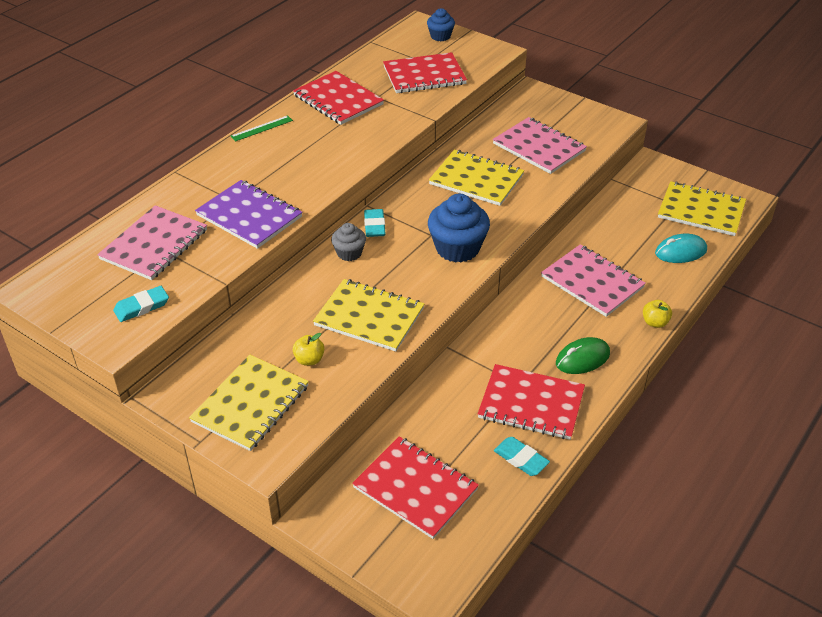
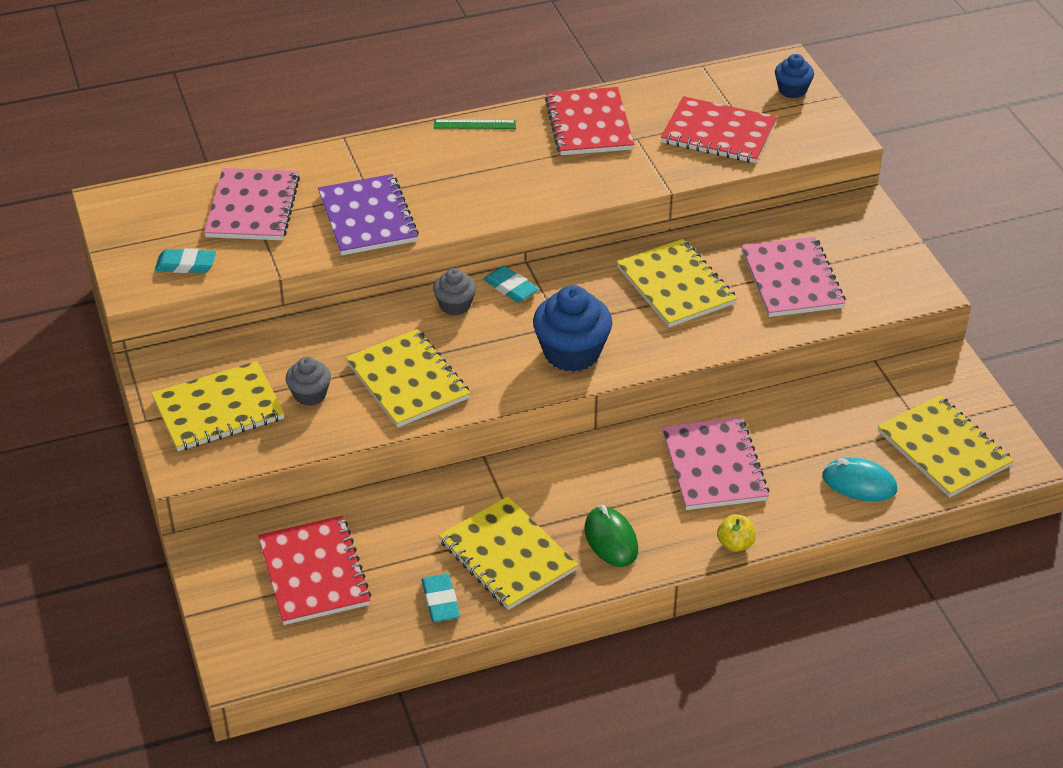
camera: 35 degrees right, 0 degrees up
(154, 245) = (252, 207): pink notebook -> pink notebook turned 60 degrees counterclockwise
(309, 360) = (310, 394): yellow apple -> grey cupcake
(374, 226) = (510, 288): turquoise eraser -> turquoise eraser turned 75 degrees counterclockwise
(531, 404) = (507, 555): red notebook -> yellow notebook
(582, 359) = (611, 540): green mouse -> green mouse turned 60 degrees clockwise

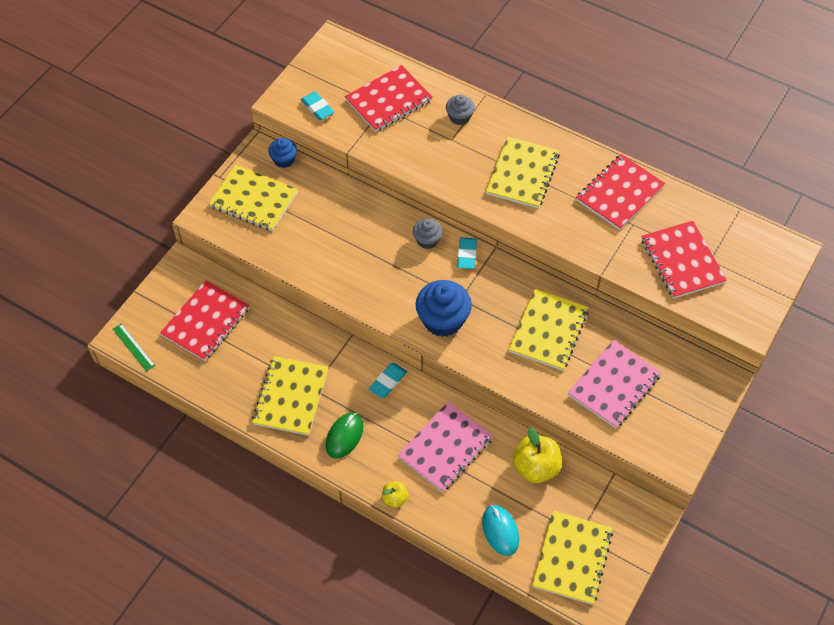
camera: 50 degrees right, 15 degrees up
(252, 207) = (388, 100): pink notebook -> red notebook
(310, 394) = (299, 228): grey cupcake -> grey cupcake (459, 117)
(367, 217) = (431, 153): purple notebook -> none
(407, 381) = (349, 262): yellow notebook -> yellow notebook (522, 174)
(440, 601) = (234, 390): turquoise eraser -> turquoise eraser (388, 382)
(474, 124) = (560, 142): green ruler -> green ruler (133, 347)
(792, 90) = (768, 270): blue cupcake -> blue cupcake (284, 160)
(810, 412) = (536, 467): none -> yellow apple

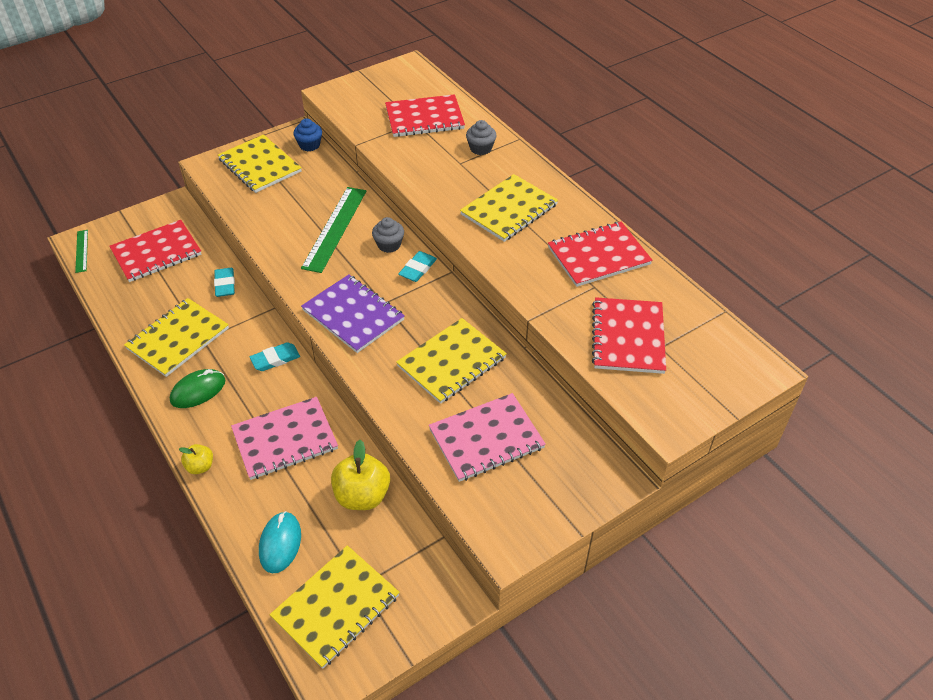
camera: 25 degrees right, 10 degrees down
(317, 108) = (357, 106): turquoise eraser -> turquoise eraser (225, 284)
(369, 241) = (335, 228): none -> green ruler
(443, 320) = (353, 315): blue cupcake -> purple notebook

